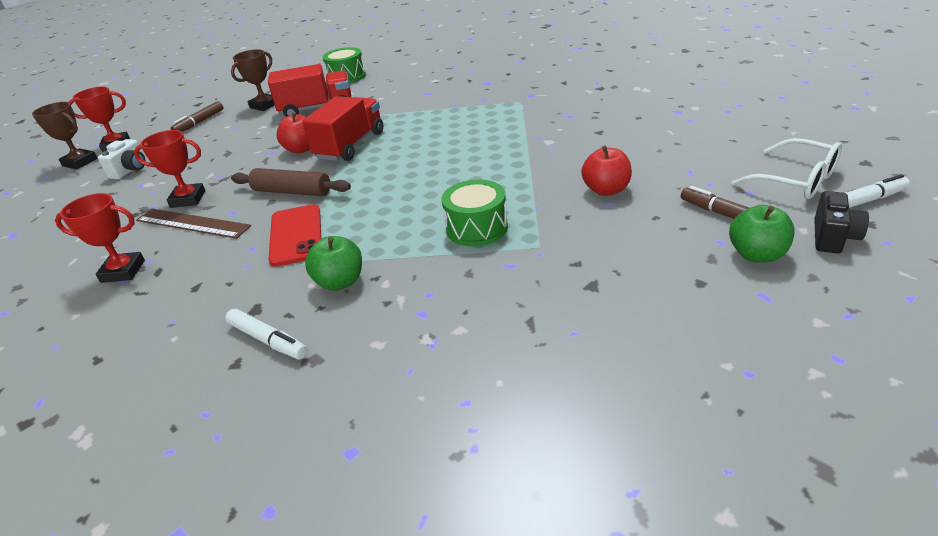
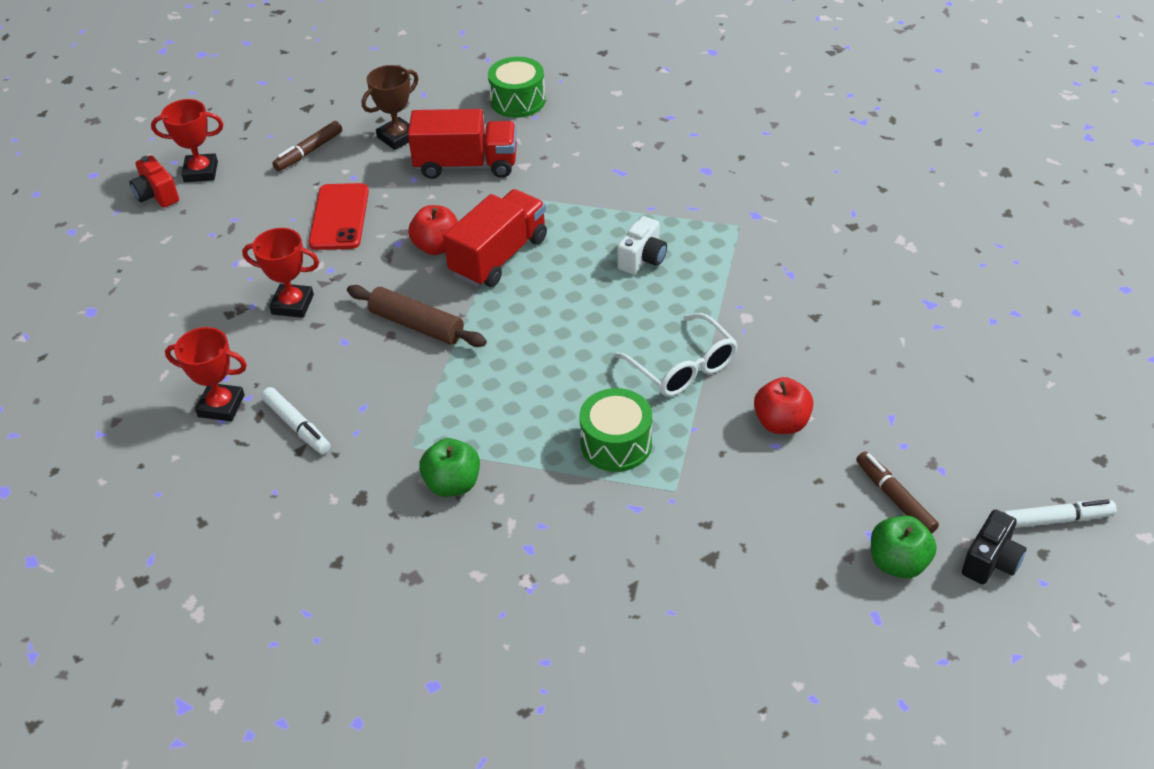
camera: 10 degrees right, 10 degrees up
(80, 162) = (157, 195): brown trophy -> red camera
(130, 170) = (222, 229): white camera -> white camera (642, 259)
(192, 223) = (297, 348): brown ruler -> none
(268, 340) = (370, 542): white marker -> white marker (297, 426)
(296, 235) = (413, 400): red phone -> red phone (339, 217)
(795, 180) = (1003, 466): white glasses -> white glasses (683, 367)

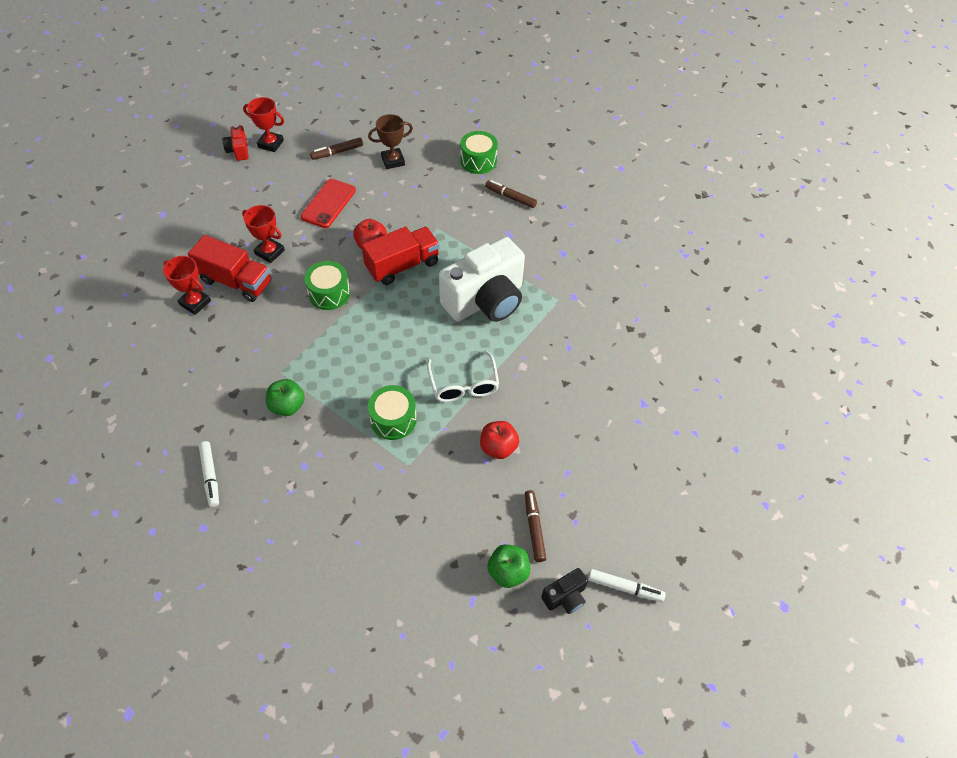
camera: 20 degrees right, 10 degrees up
(297, 426) = (227, 332): white marker -> white marker (210, 476)
(417, 325) = (329, 293): brown rolling pin -> green drum
(466, 165) = (421, 195): red truck -> red truck (236, 281)
(591, 129) = (510, 197): none -> brown marker
(642, 259) = (485, 301): white camera -> white camera, size x2.35

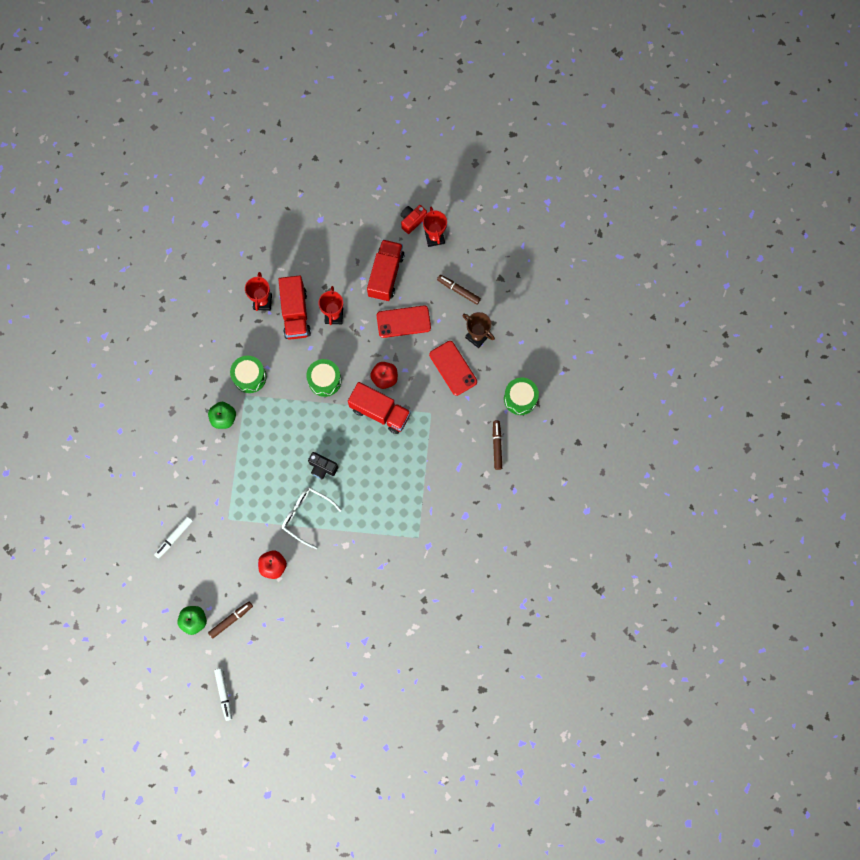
camera: 60 degrees right, 20 degrees up
(210, 476) = (151, 410): white marker -> white marker (174, 537)
(270, 194) = (386, 275): none -> red truck
(393, 419) = (254, 489): green drum -> green drum (249, 377)
(407, 191) = (453, 368): none -> red phone
(463, 384) = (307, 516): white glasses -> white glasses turned 75 degrees clockwise
(485, 301) = (385, 487): white camera -> none
(565, 597) = (198, 662): black camera -> black camera (322, 468)

